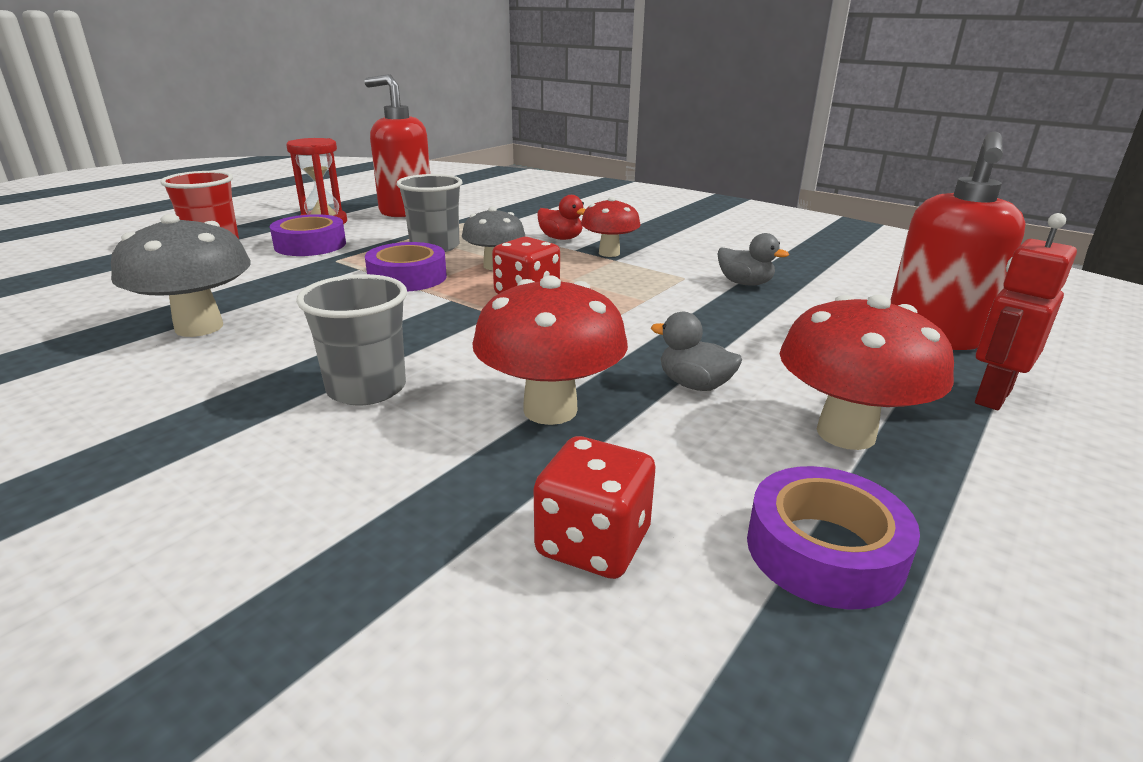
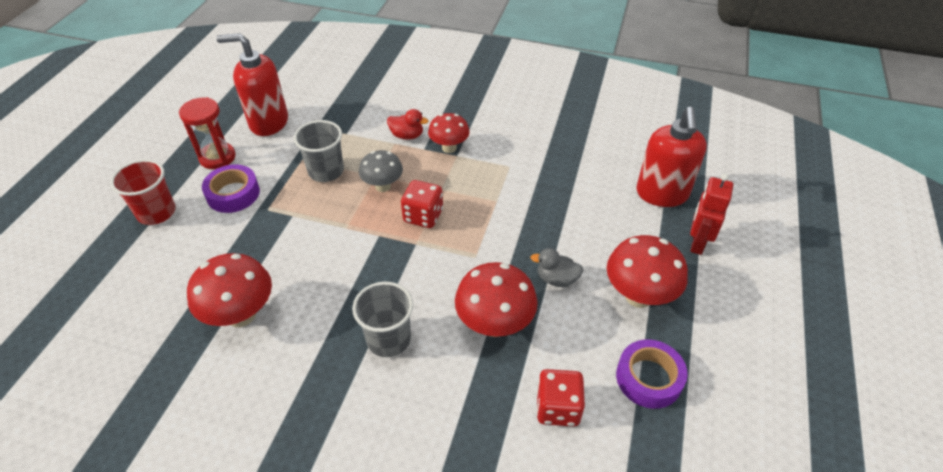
camera: 20 degrees left, 20 degrees up
(199, 327) = (241, 315): grey mushroom -> red mushroom
(407, 277) = (334, 217): purple tape -> none
(745, 283) = (547, 164): grey duck -> none

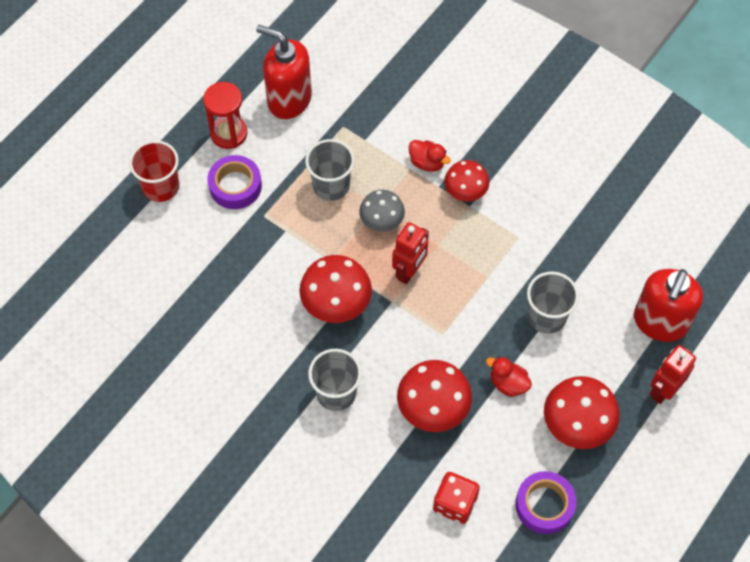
camera: 20 degrees right, 15 degrees up
(241, 315) = (217, 326): red mushroom -> red mushroom (336, 305)
(423, 216) = (409, 271): red dice -> red robot
(556, 279) = (508, 383): grey duck -> red duck
(563, 216) = (546, 316): none -> grey cup

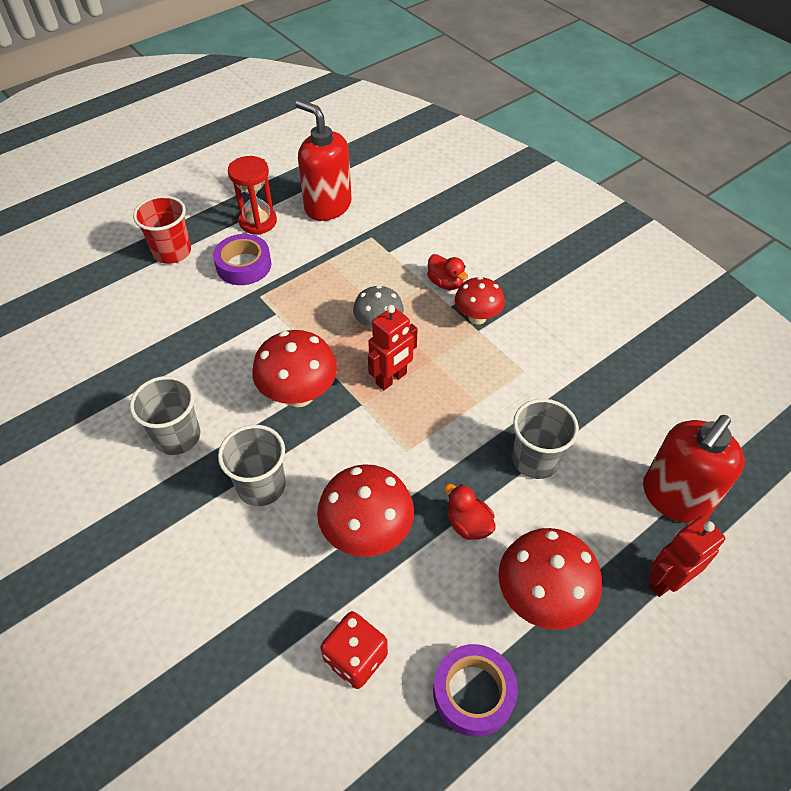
camera: 15 degrees right, 10 degrees down
(331, 185) = (339, 283): grey cup -> grey cup (177, 436)

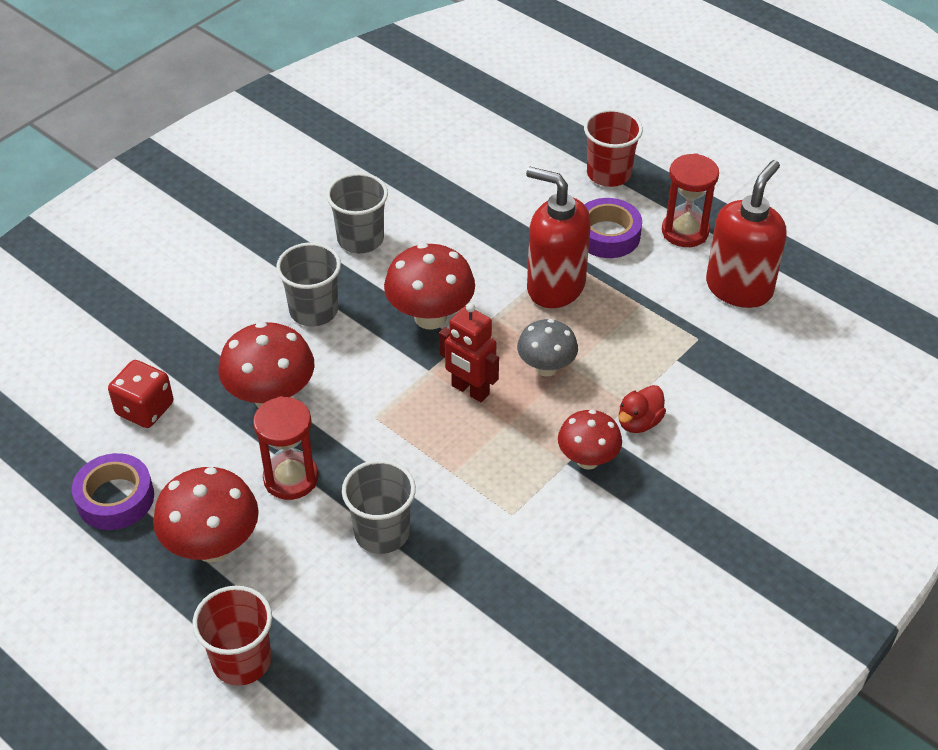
camera: 80 degrees right, 5 degrees down
(468, 524) = (291, 478): red duck -> red hourglass
(666, 580) = (241, 661): red robot -> red cup
(675, 497) = (350, 673): red soap dispenser -> red soap dispenser (555, 286)

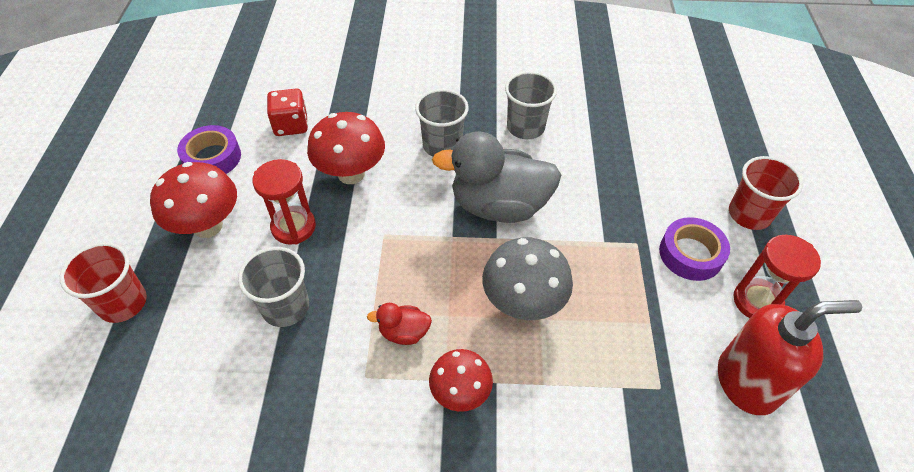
camera: 50 degrees right, 5 degrees up
(430, 317) = (499, 206): red mushroom -> grey duck
(470, 390) = (456, 271): red robot -> none
(546, 368) = (523, 303): grey mushroom -> grey mushroom, size x1.53
(555, 286) = (604, 256): red soap dispenser -> none
(639, 422) = (531, 404): red duck -> red duck (404, 332)

